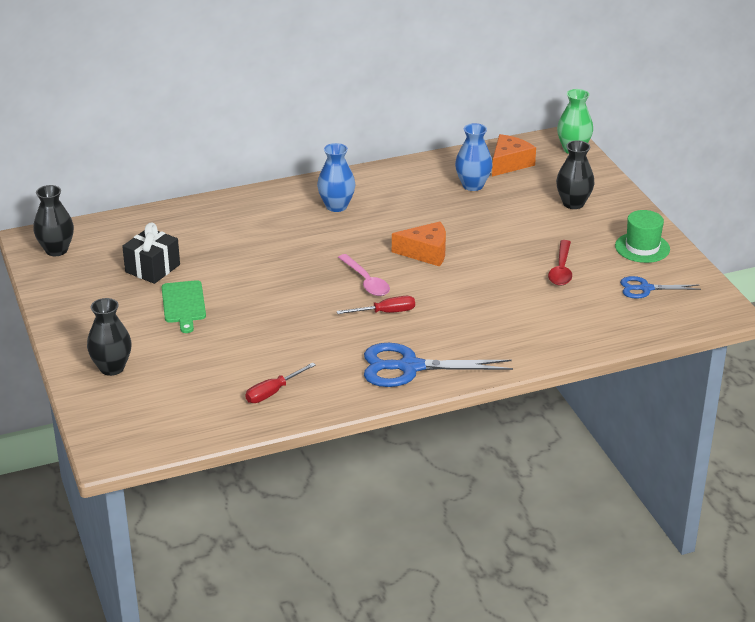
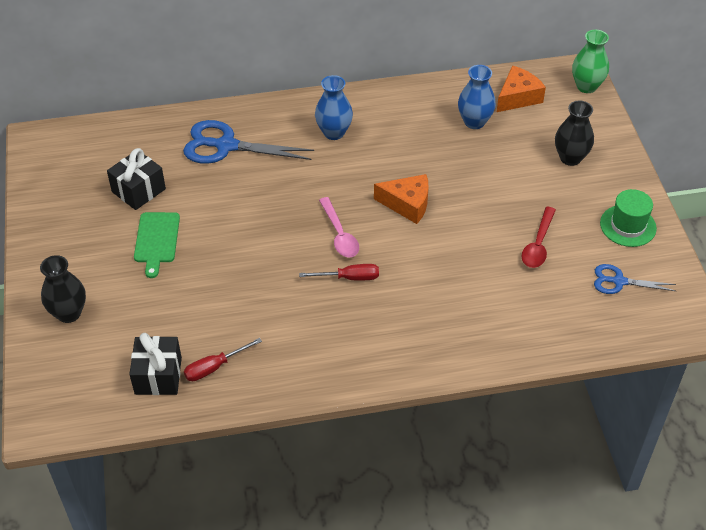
camera: 10 degrees right, 15 degrees up
(56, 250) = (55, 155): black vase -> none
(218, 404) = (158, 375): none -> black gift
(410, 367) = (356, 354): blue scissors -> blue scissors (226, 146)

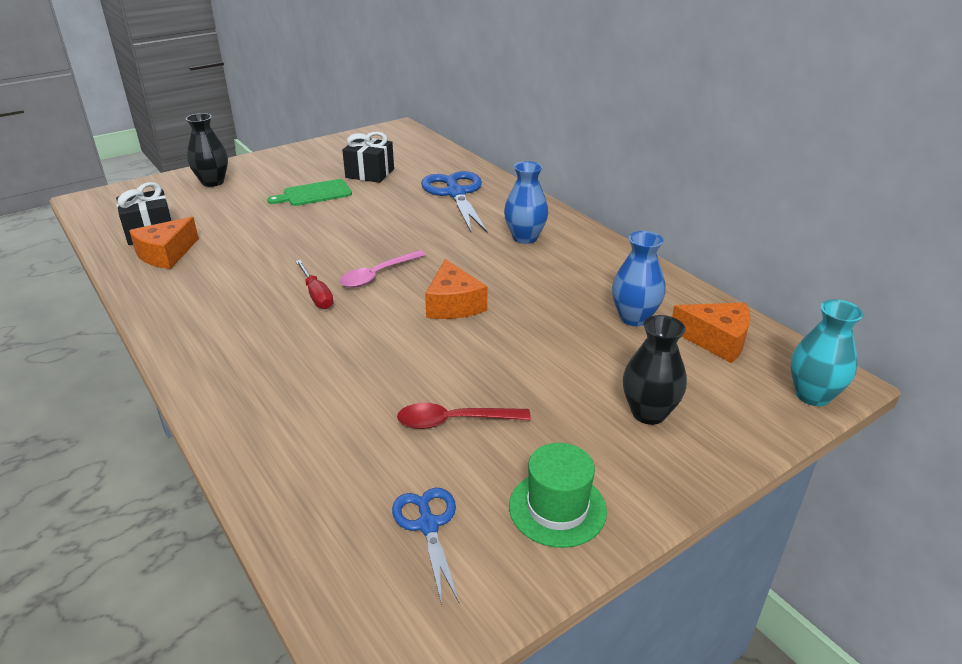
camera: 65 degrees right, 15 degrees down
(214, 367) = (166, 254): red screwdriver -> orange cheese
(586, 86) = (812, 395): green vase -> turquoise vase

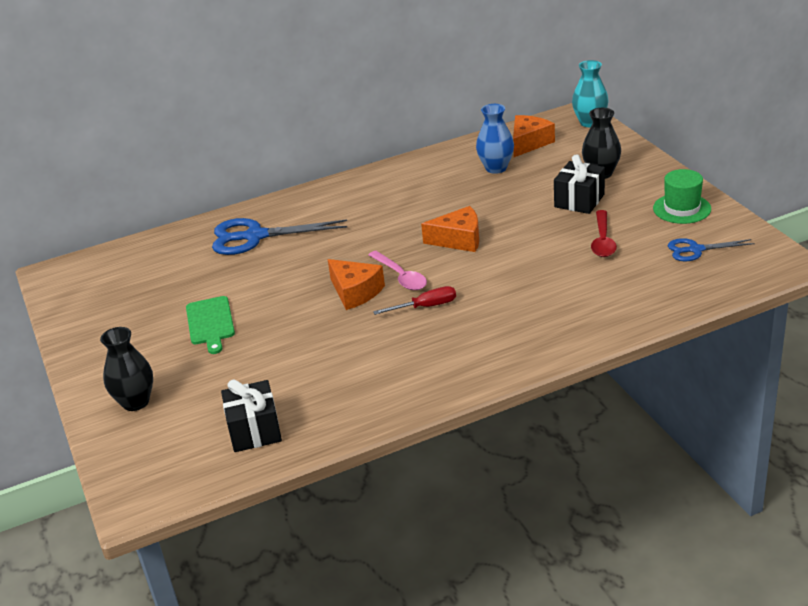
camera: 75 degrees left, 0 degrees up
(166, 254) = (313, 409): orange cheese -> orange cheese (355, 292)
(370, 173) = (176, 289): black gift -> black gift (579, 201)
(525, 238) = (361, 204): blue vase -> none

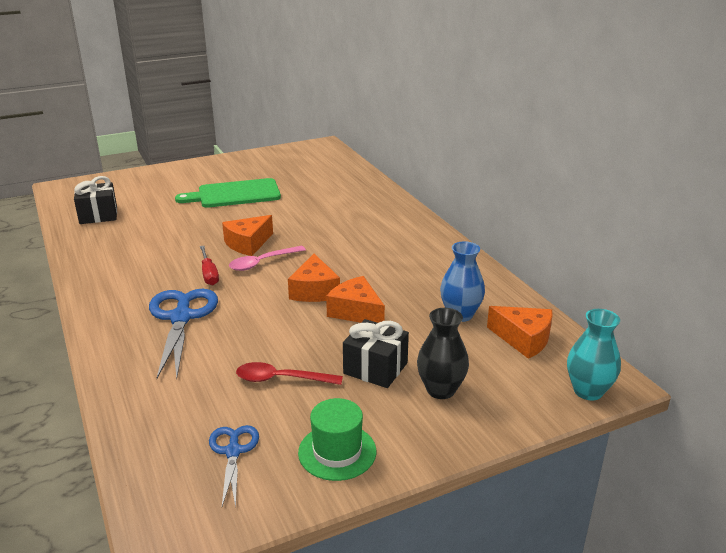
camera: 85 degrees right, 5 degrees down
(135, 402) = (158, 179): black vase -> none
(210, 323) = (235, 194): green cutting board -> green cutting board, size x1.52
(255, 236) = (350, 202): blue scissors -> blue scissors (181, 318)
(495, 215) = (356, 311): none -> orange cheese

